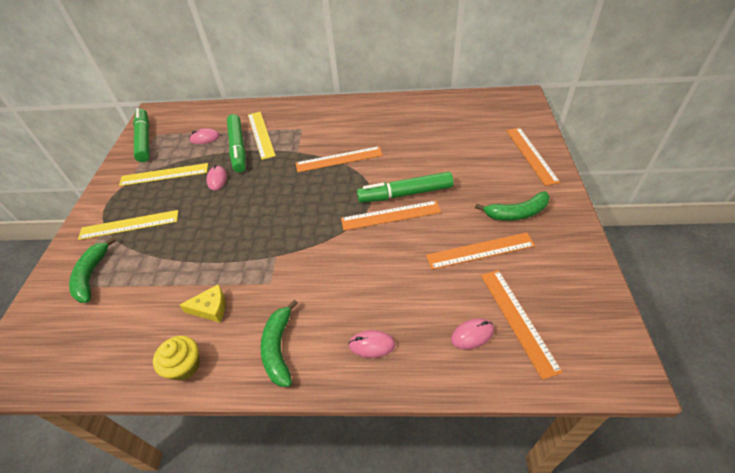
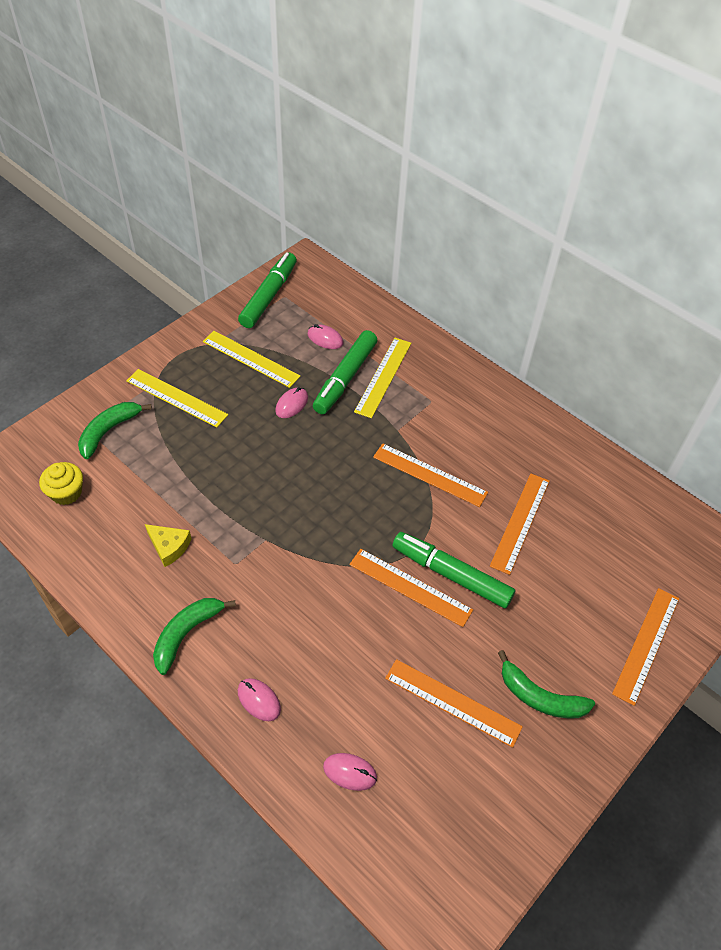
camera: 35 degrees right, 5 degrees up
(184, 366) = (108, 584): yellow cupcake -> yellow cupcake (66, 492)
(517, 320) = (405, 799): orange ruler -> orange ruler (520, 522)

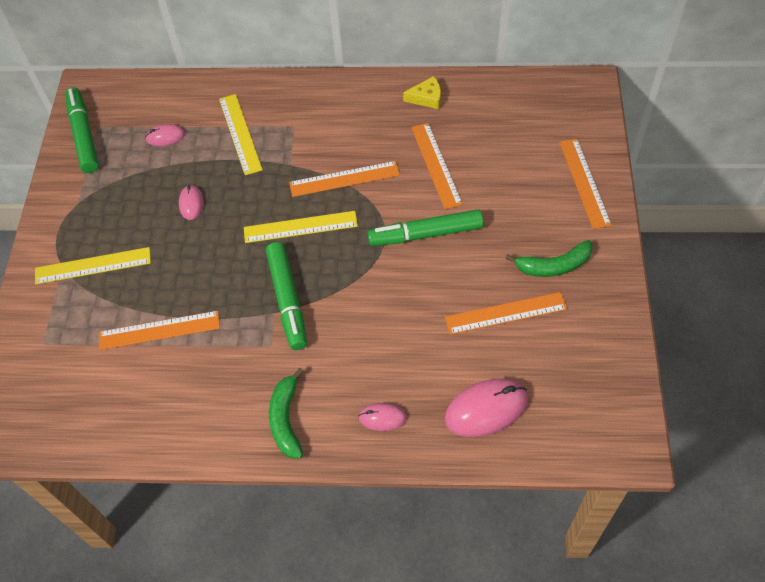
camera: 35 degrees left, 5 degrees up
(66, 492) = (81, 401): yellow cupcake -> none
(109, 431) = (64, 331): green banana -> none
(169, 547) = (208, 373): yellow cheese -> yellow cheese (427, 98)
(251, 359) = (122, 193): yellow ruler -> yellow ruler (300, 227)
(345, 378) = (212, 155): green marker -> green marker (287, 300)
(350, 772) = (486, 409): pink mouse -> pink mouse, size x1.85
(410, 587) = (407, 264): orange ruler -> orange ruler (159, 330)

